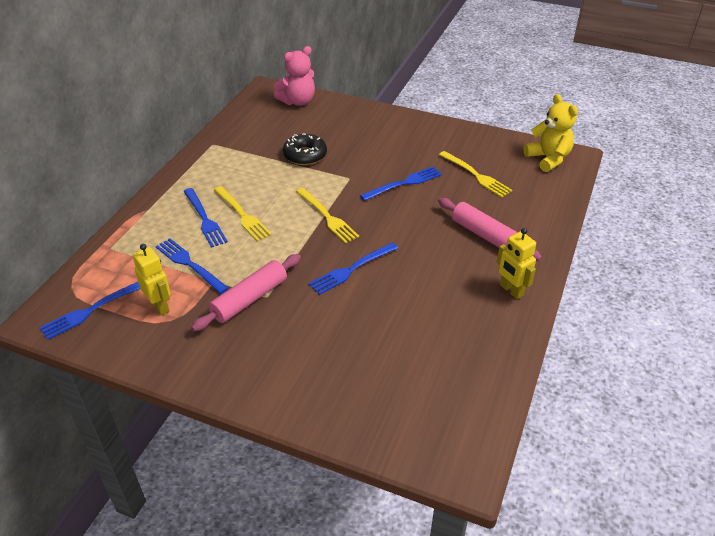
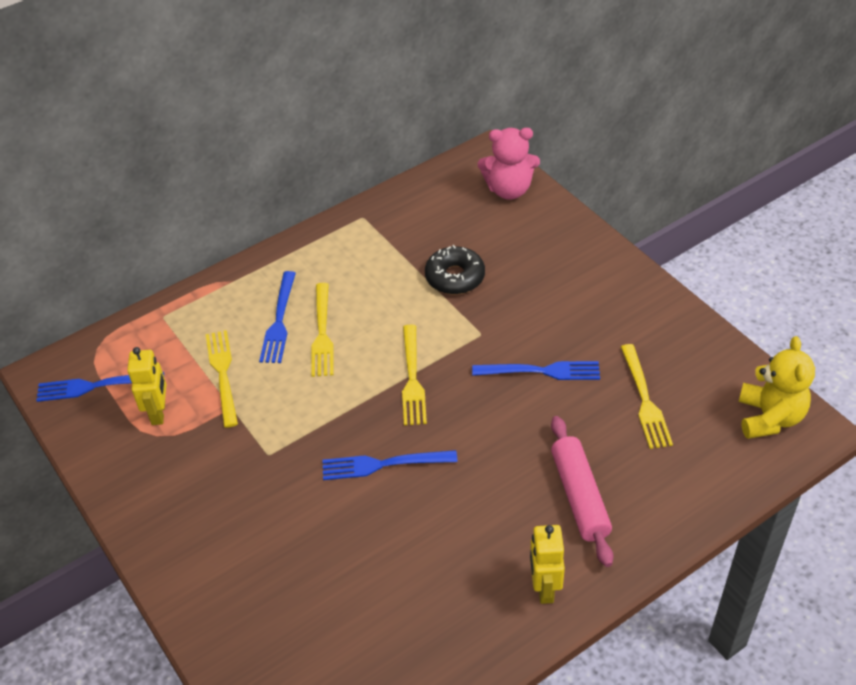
camera: 35 degrees right, 5 degrees up
(189, 264) = (222, 374): blue fork -> yellow fork
(249, 299) = (249, 448): pink rolling pin -> none

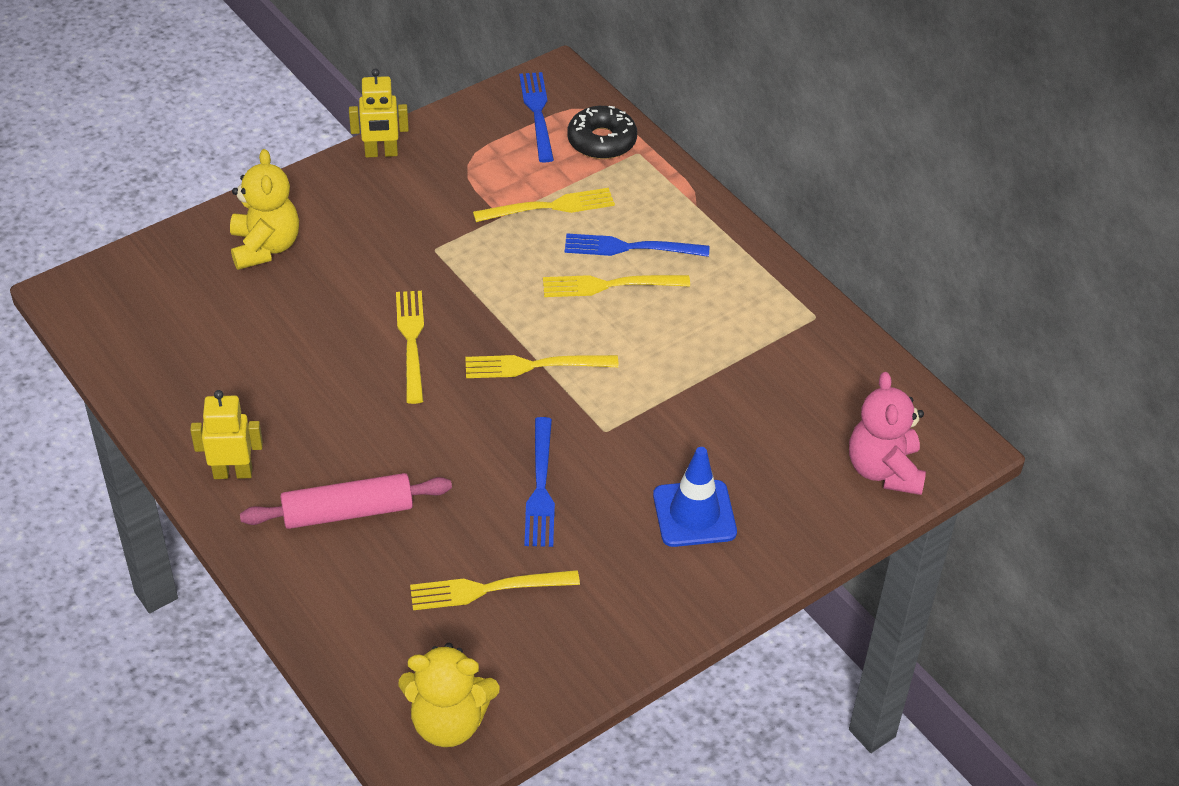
camera: 85 degrees right, 0 degrees up
(159, 413) = (497, 163): yellow robot -> yellow robot (381, 153)
(251, 593) = (265, 247): none -> yellow teddy bear
(383, 464) = (411, 341): blue fork -> yellow fork
(455, 277) = (706, 407): black donut -> black donut (601, 141)
(558, 284) = (694, 514): none -> blue traffic cone

